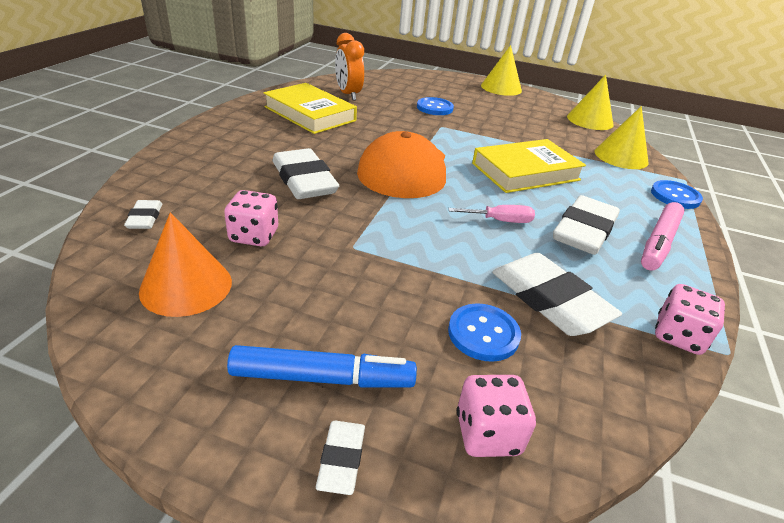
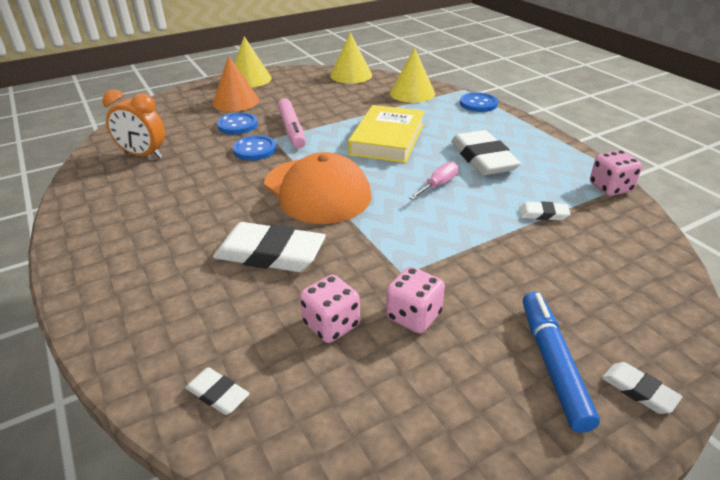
camera: 45 degrees left, 0 degrees up
(186, 286) = (371, 403): orange cone -> orange cone (236, 101)
(310, 114) = (148, 195): yellow book -> none
(323, 378) = (553, 364): blue marker -> blue marker turned 45 degrees counterclockwise
(483, 334) = (557, 261): blue button -> blue button (255, 149)
(487, 433) = (649, 309): pink dice -> pink dice (413, 316)
(550, 299) = (543, 214): white eraser -> white eraser, size x0.48
(658, 243) = (520, 140): pink marker -> pink marker (291, 130)

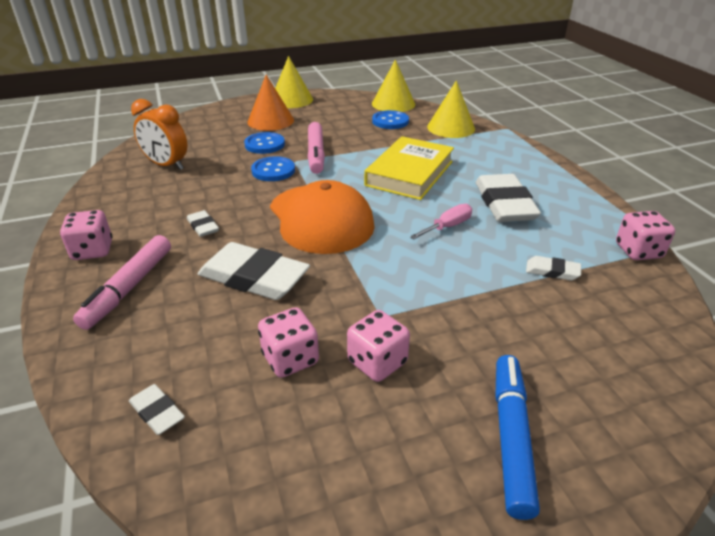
camera: 10 degrees right, 0 degrees up
(94, 248) = (92, 251): none -> pink dice
(146, 279) = (129, 288): none -> pink marker
(478, 104) = (518, 145): blue button -> blue button (390, 121)
(639, 390) = (601, 483): white eraser -> white eraser (203, 226)

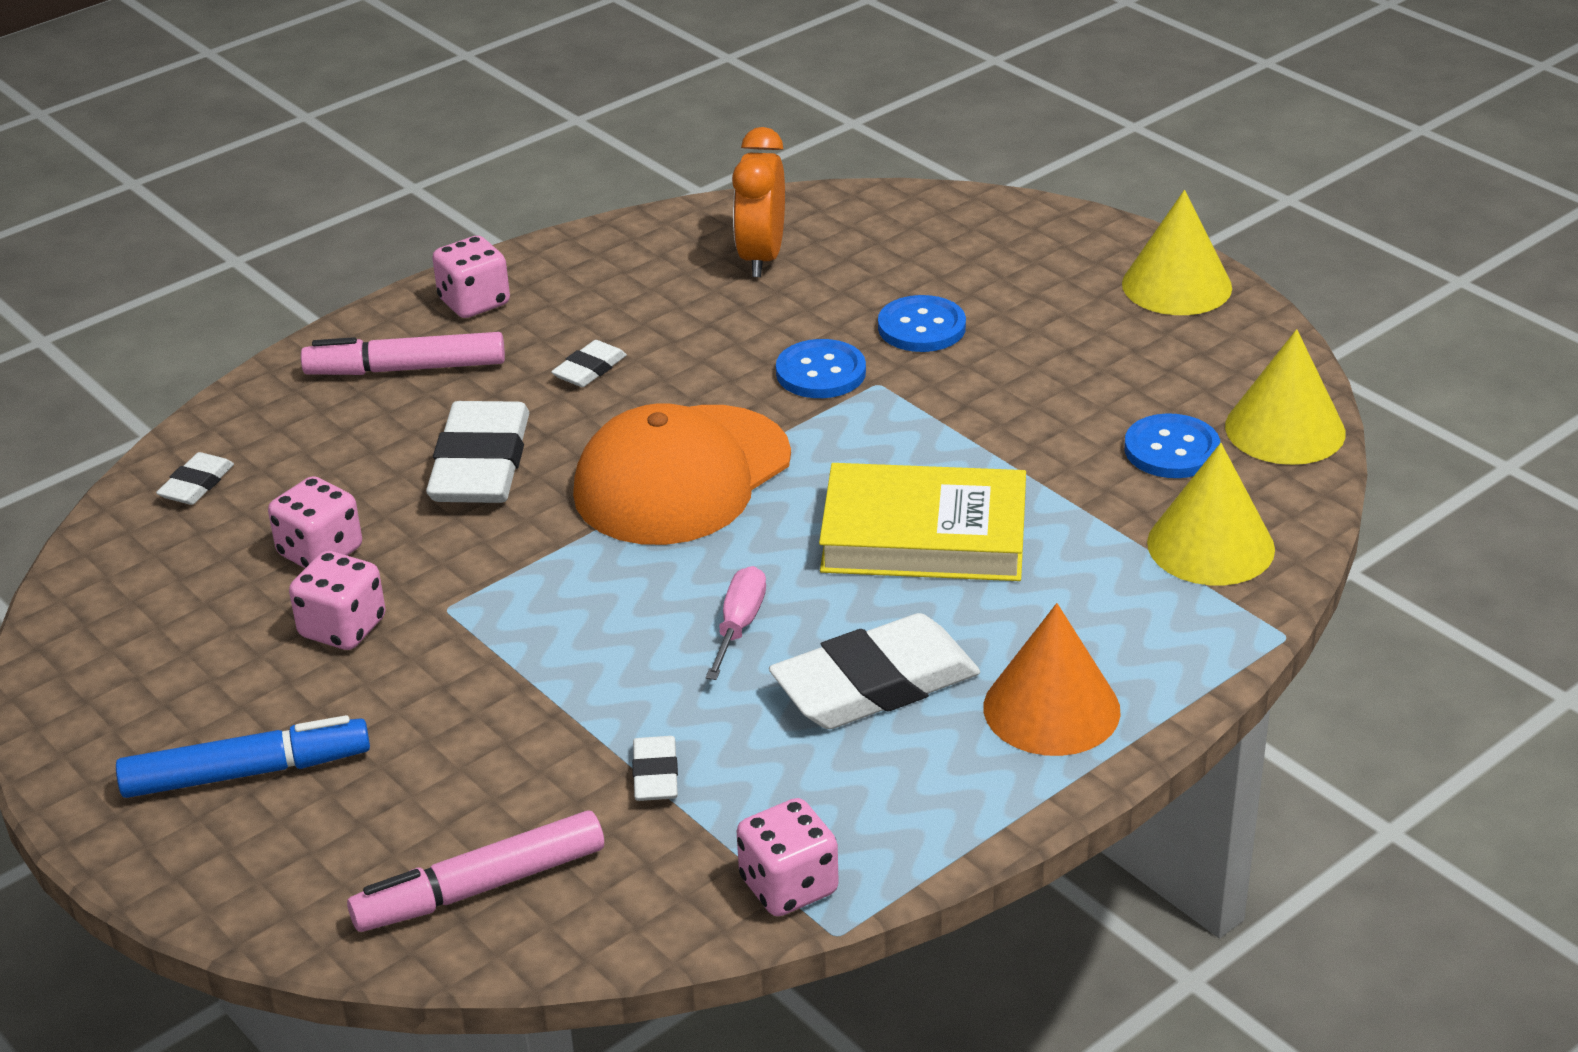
camera: 70 degrees right, 0 degrees up
(270, 121) = (1039, 297): orange cone -> orange cone (1051, 709)
(316, 154) = (925, 399): pink marker -> pink marker (480, 887)
(447, 227) = (739, 625): pink screwdriver -> pink screwdriver turned 105 degrees counterclockwise

